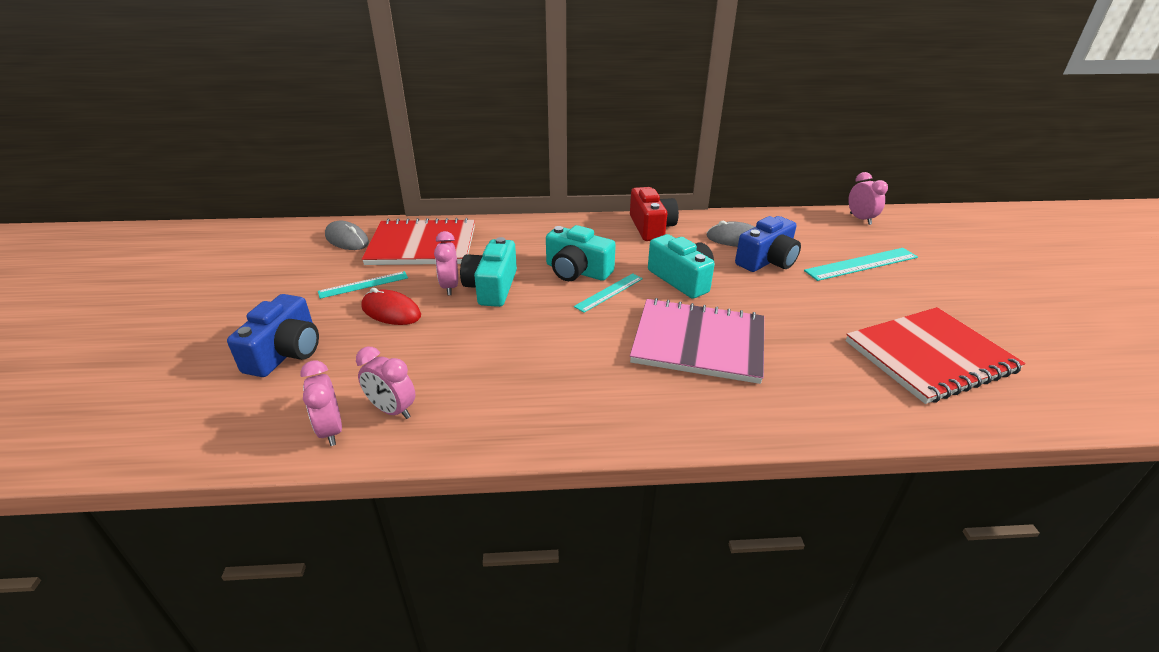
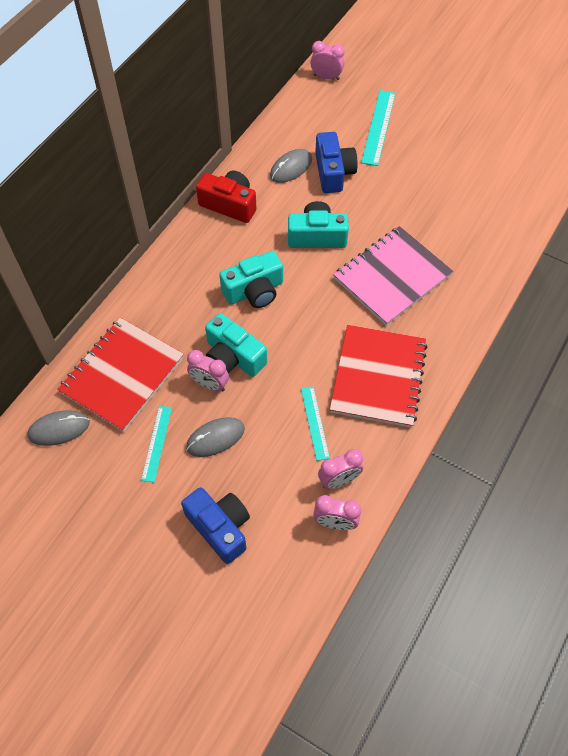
camera: 55 degrees left, 25 degrees up
(391, 311) = (215, 438): red mouse -> grey mouse
(609, 292) = (299, 288): turquoise ruler -> turquoise ruler (315, 422)
(929, 356) = (484, 179): red notebook -> red notebook (378, 377)

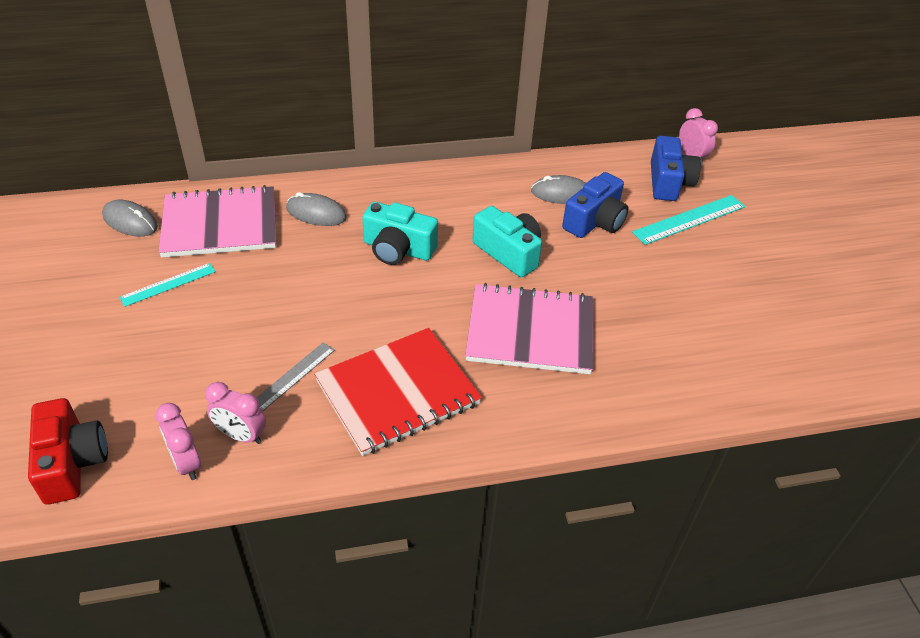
camera: 45 degrees right, 15 degrees down
(122, 375) = (220, 224): red notebook -> pink notebook
(209, 384) = (264, 280): pink clock -> none
(215, 438) = (208, 318): grey mouse -> grey mouse (316, 213)
(220, 527) = (110, 378): blue camera -> blue camera (668, 182)
(229, 205) = (471, 182): red camera -> red camera (72, 462)
(233, 357) = (310, 278): turquoise camera -> none
(315, 422) = (293, 376): turquoise ruler -> grey ruler

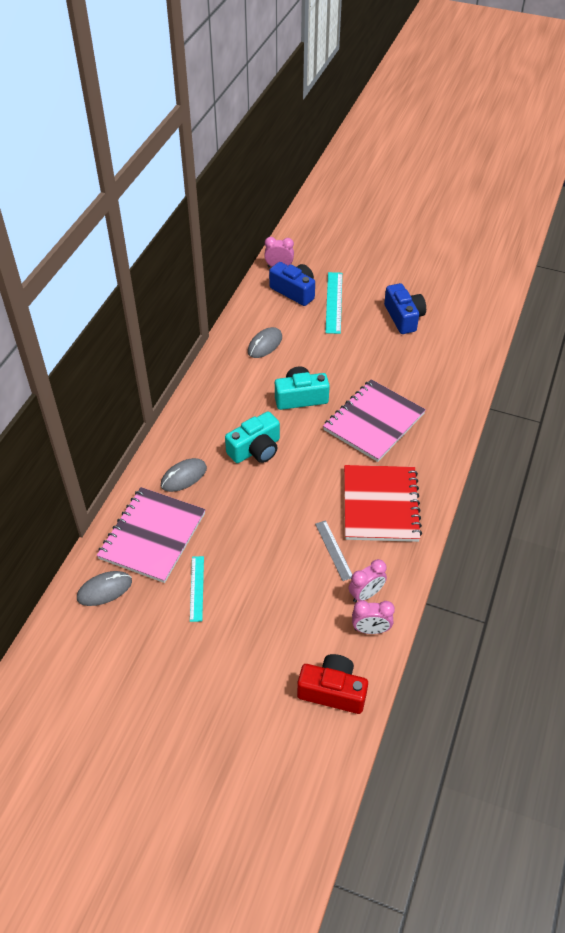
camera: 55 degrees left, 5 degrees up
(595, 221) = (303, 343): blue camera -> blue camera (403, 317)

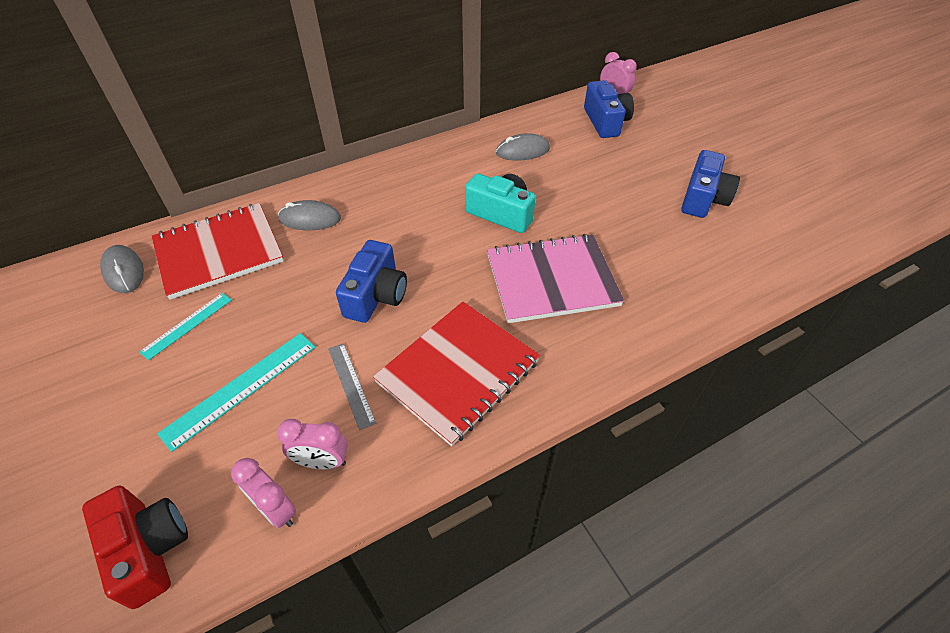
camera: 40 degrees right, 0 degrees up
(104, 590) = (123, 271): grey mouse -> grey mouse turned 45 degrees clockwise
(152, 536) = (219, 252): pink notebook -> red notebook
(255, 449) = (401, 234): turquoise camera -> none
(287, 495) = (376, 295): none -> blue camera
(334, 302) = (637, 149): turquoise ruler -> turquoise ruler (241, 388)
(334, 550) = (351, 384): grey ruler -> grey ruler turned 45 degrees counterclockwise

